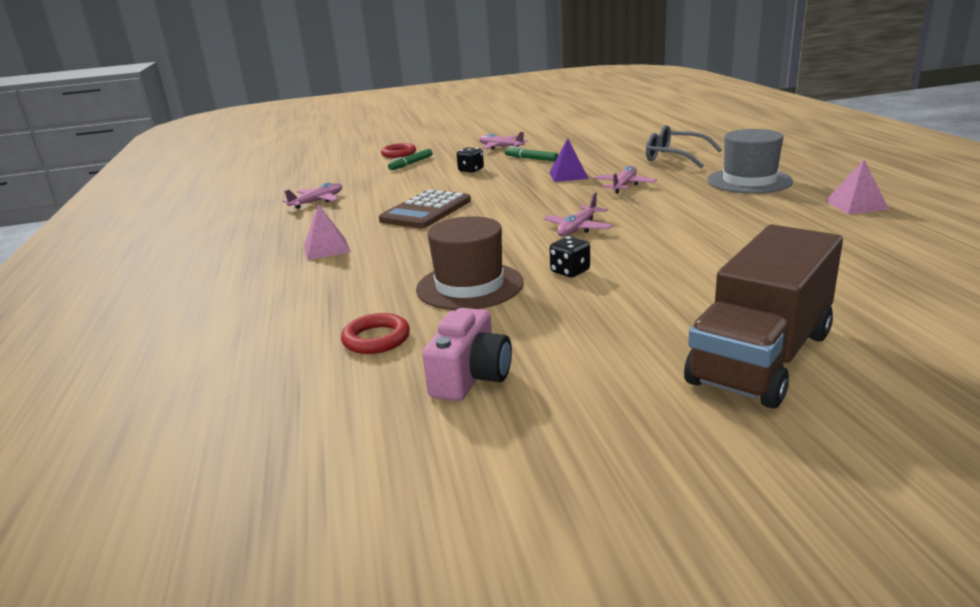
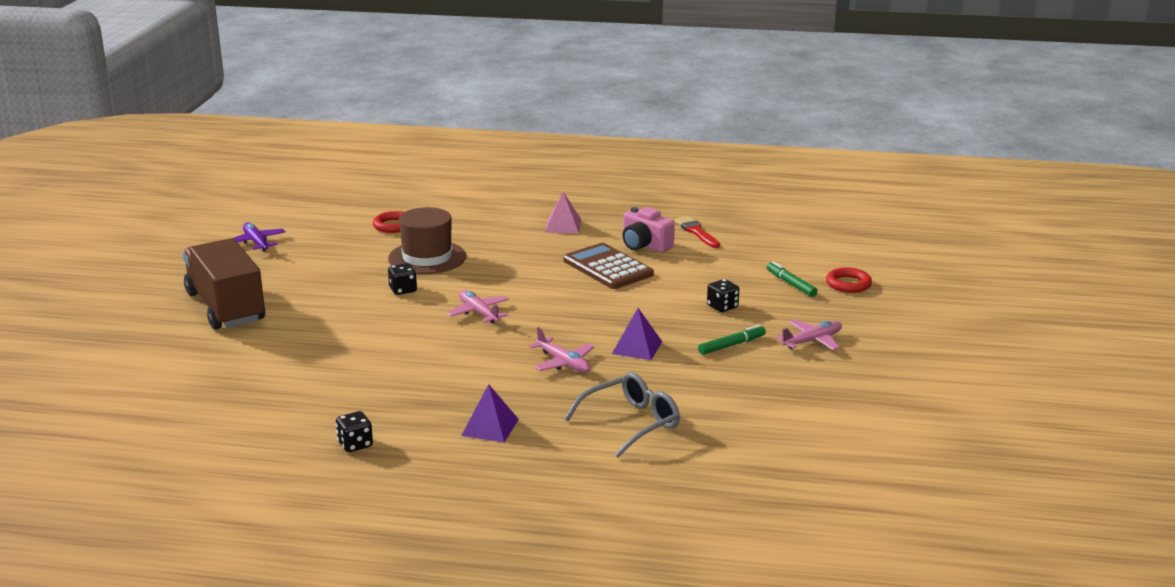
camera: 110 degrees right, 0 degrees up
(317, 201) = (696, 232): pink plane -> red brush
(471, 377) = (319, 240): pink camera -> pink camera (645, 245)
(527, 435) = (256, 242): none -> purple plane
(749, 181) = (490, 427): grey hat -> purple pyramid
(856, 205) = (355, 444): pink pyramid -> black dice

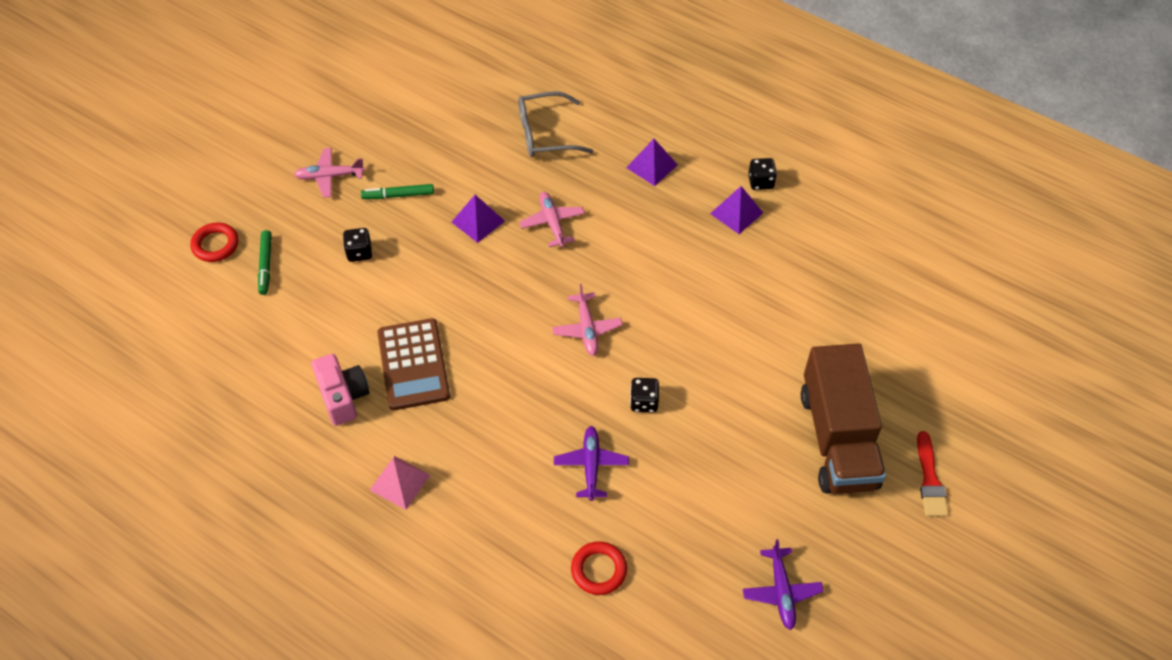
camera: 155 degrees left, 30 degrees up
(373, 414) = (736, 213): none -> purple pyramid
(427, 257) = (591, 465): brown hat -> purple plane
(696, 232) = (266, 404): red brush -> red brush (930, 479)

